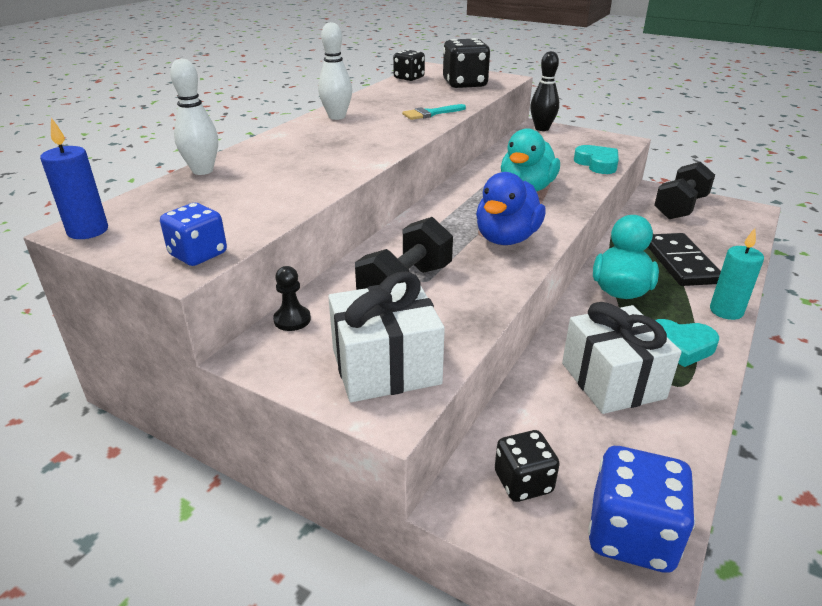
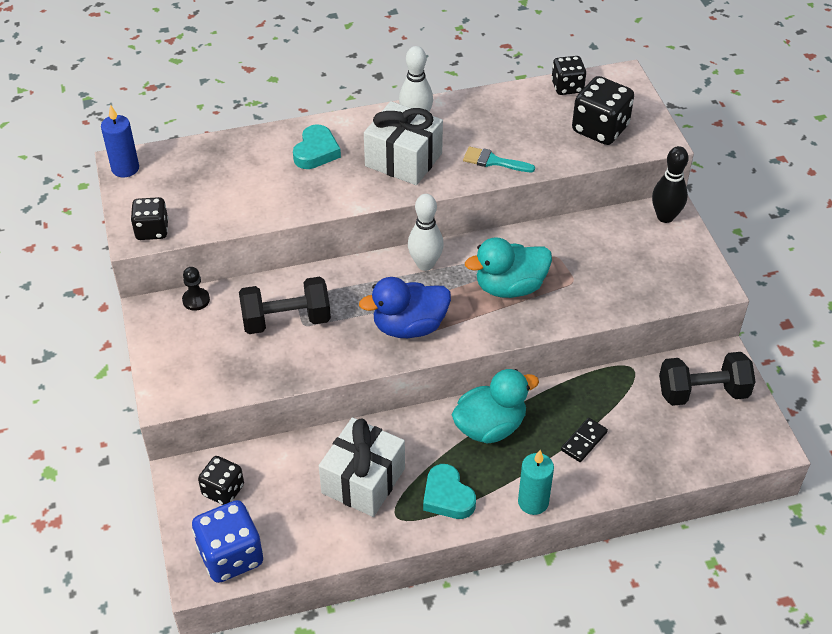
camera: 45 degrees right, 15 degrees up
(198, 254) = (152, 230): blue dice -> black dice
(202, 171) = (244, 141): white bowling pin -> white bowling pin (425, 264)
(386, 366) = (198, 369): white gift -> white gift (403, 160)
(597, 164) = (625, 298): turquoise heart -> turquoise heart (316, 152)
(680, 263) = (584, 441): black domino -> black domino, size x0.53

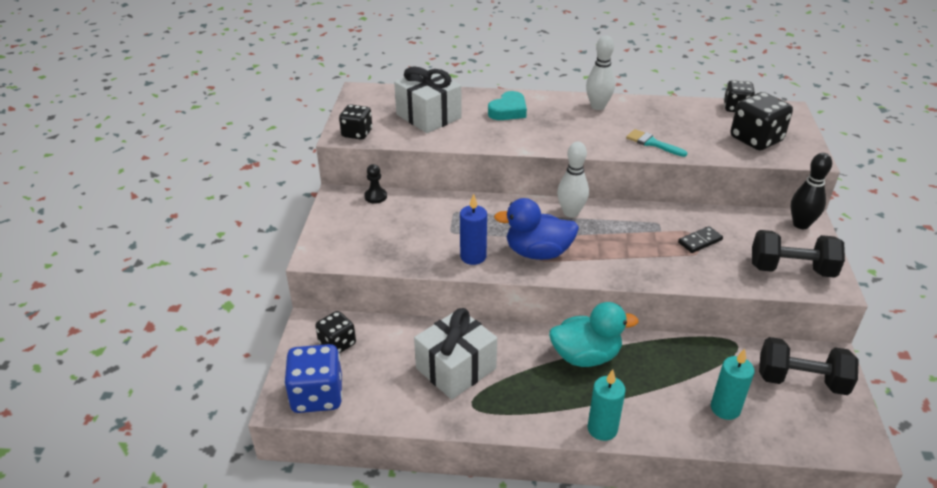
camera: 20 degrees right, 10 degrees down
(125, 168) = (360, 94): blue candle -> blue candle (473, 256)
(286, 320) = (438, 225): black dumbbell -> black dumbbell (791, 270)
(403, 160) = (576, 128): white gift -> white gift (428, 116)
(447, 496) = (524, 402): turquoise heart -> none
(510, 287) = (638, 244): turquoise duck -> none
(584, 441) = (669, 391): black domino -> black domino (700, 241)
(641, 444) = (725, 408): none -> turquoise candle

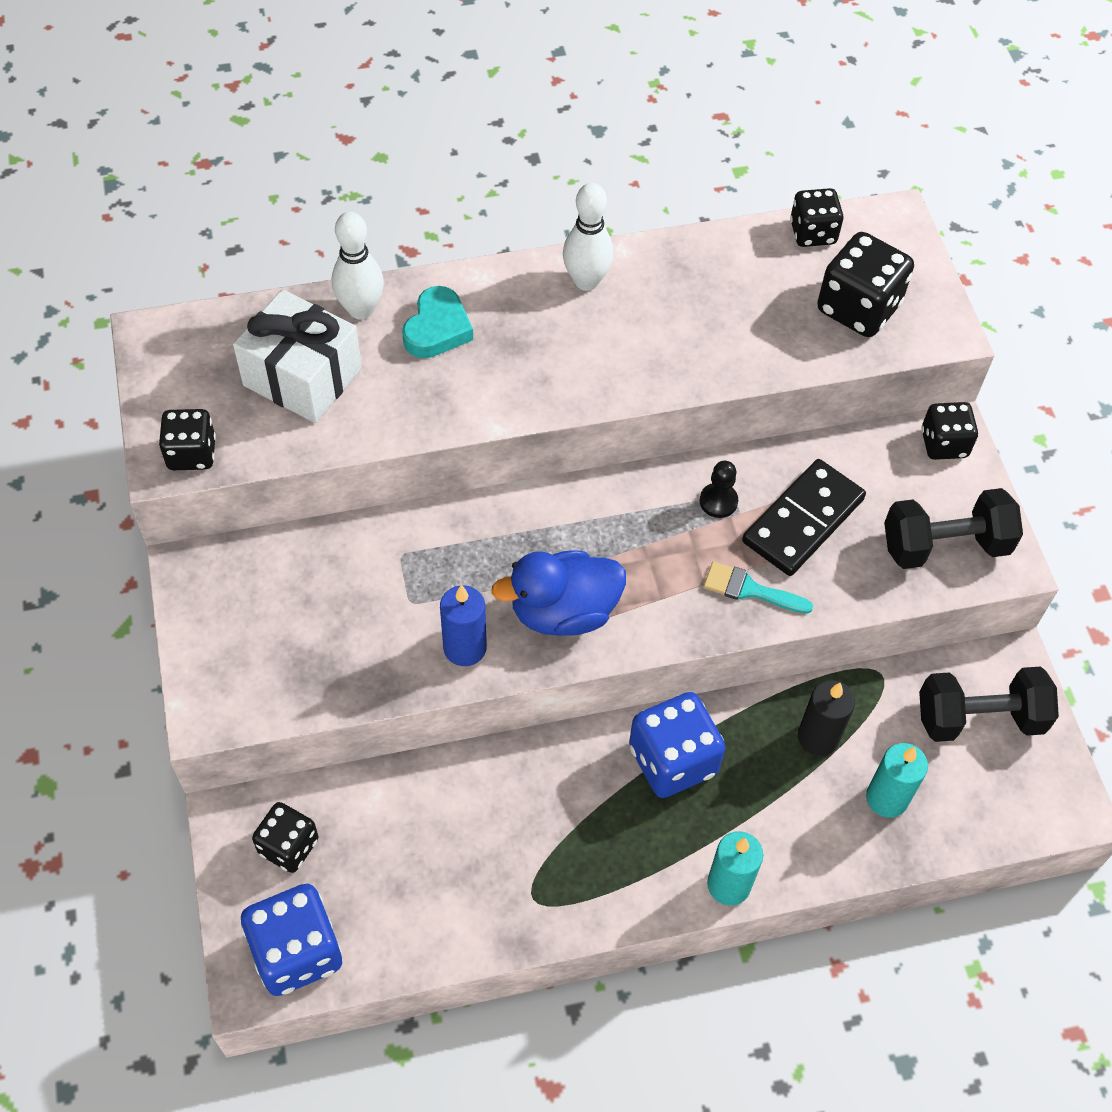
camera: 20 degrees left, 20 degrees up
(375, 196) = (255, 554): black pawn -> black pawn (718, 501)
(456, 368) = (488, 839): white gift -> none
(571, 212) = (590, 508): white bowling pin -> white bowling pin (361, 310)
(585, 356) = (673, 760): turquoise duck -> blue dice
(652, 143) = (698, 357): turquoise brush -> turquoise brush (749, 589)
(685, 366) = (818, 737): none -> black candle
(700, 241) = (803, 520): black domino -> black domino, size x1.88
(801, 224) = (944, 444): black bowling pin -> black dice

